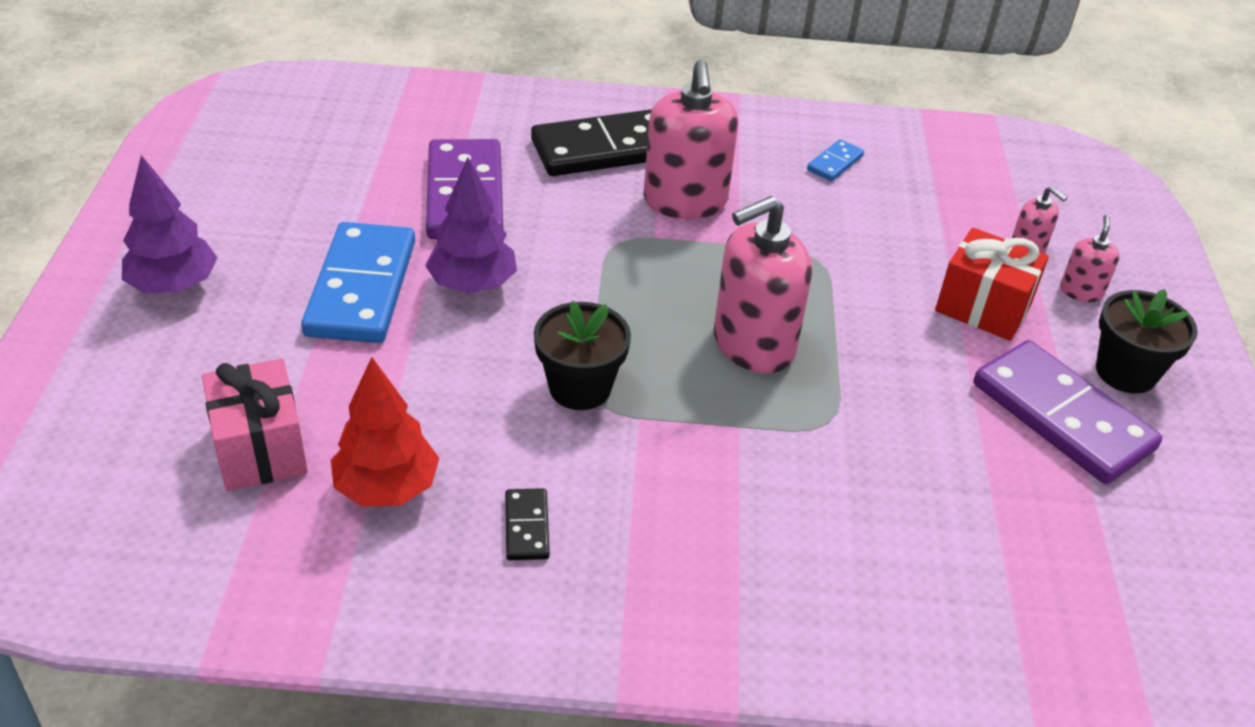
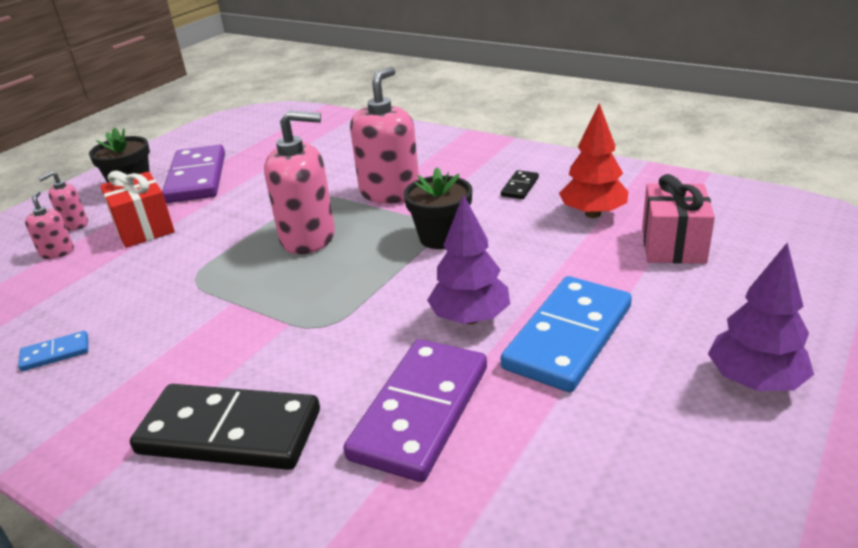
camera: 145 degrees left, 10 degrees down
(685, 201) = (226, 349): pink soap dispenser -> pink soap dispenser (390, 192)

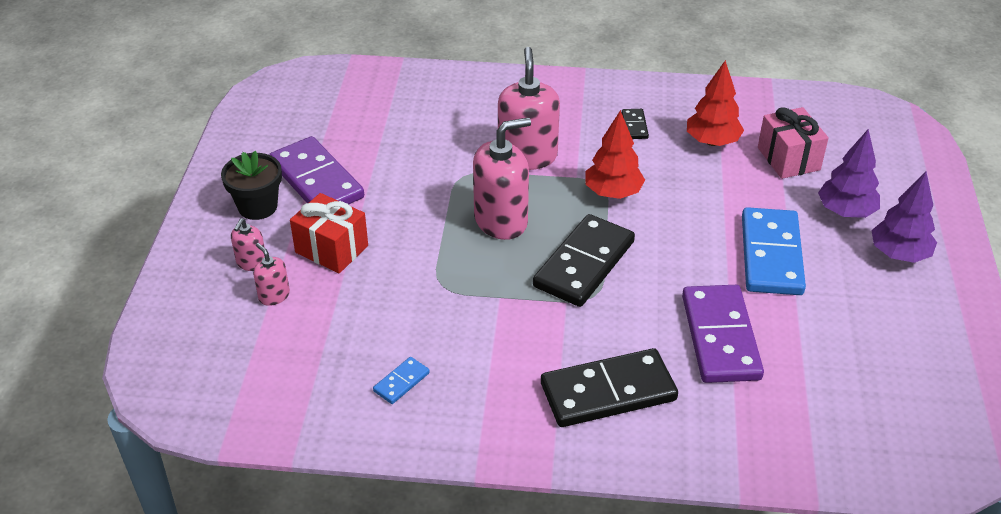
camera: 30 degrees left, 10 degrees up
(345, 293) = (584, 264): none -> black domino
(441, 237) = (613, 193): black flower pot -> red tree
(470, 318) = (695, 259): purple tree -> purple tree (845, 212)

